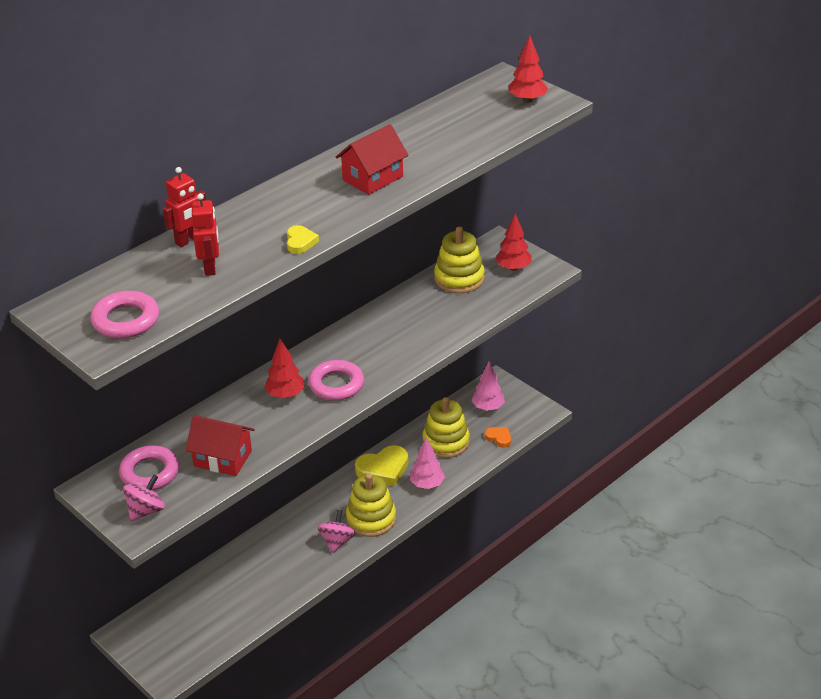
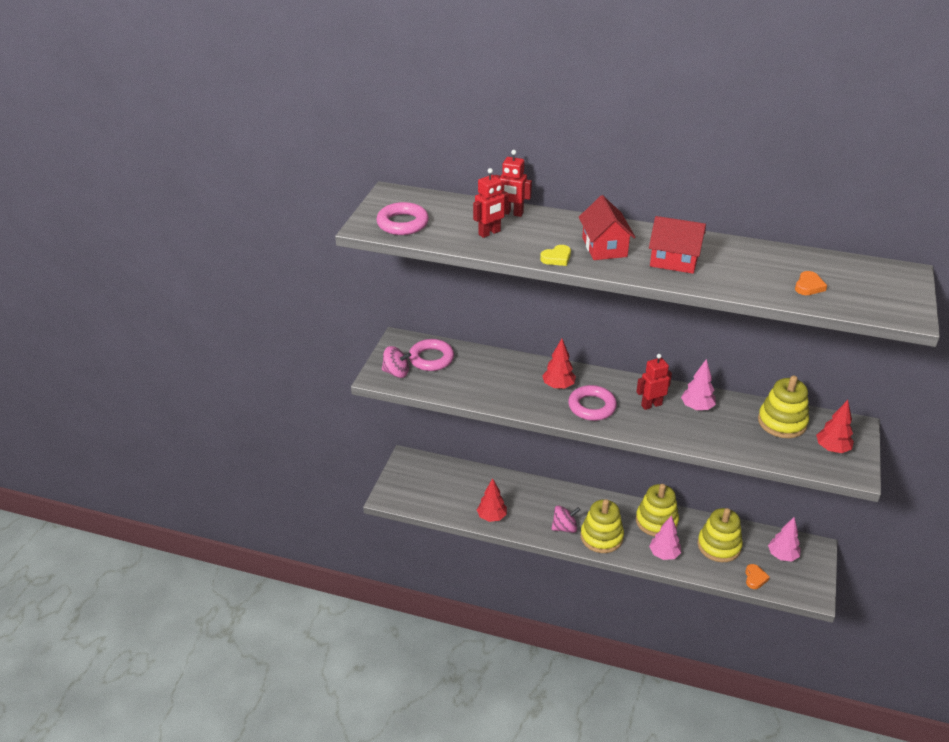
camera: 60 degrees right, 0 degrees up
(222, 458) = (470, 384): red house -> red house (604, 247)
(368, 345) = (651, 405): none -> red robot
(383, 469) = (656, 521): yellow heart -> yellow stacking toy
(397, 318) = (697, 407): none -> pink tree
(477, 128) = (808, 286): none -> orange heart
(527, 100) = (889, 298): red tree -> red tree (492, 517)

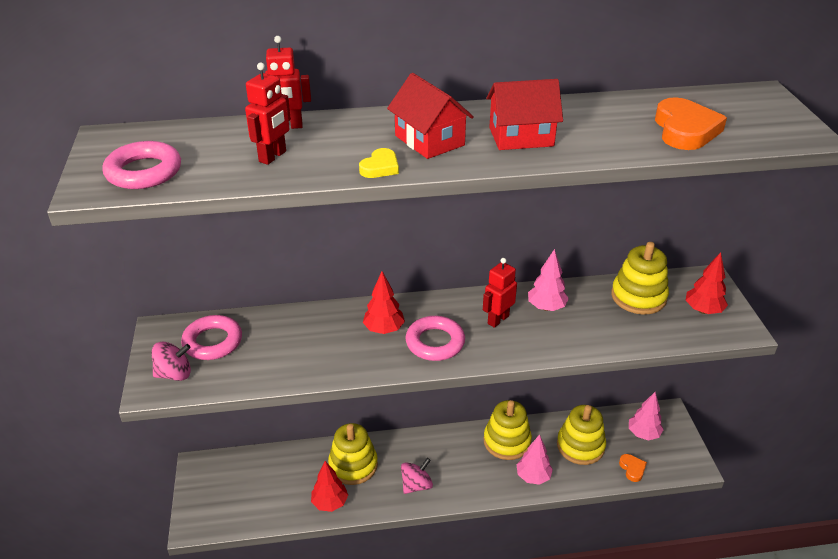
camera: 25 degrees left, 0 degrees up
(601, 537) = (460, 481): yellow stacking toy -> yellow stacking toy (353, 465)
(808, 286) = (685, 130): orange heart -> orange heart, size x1.85

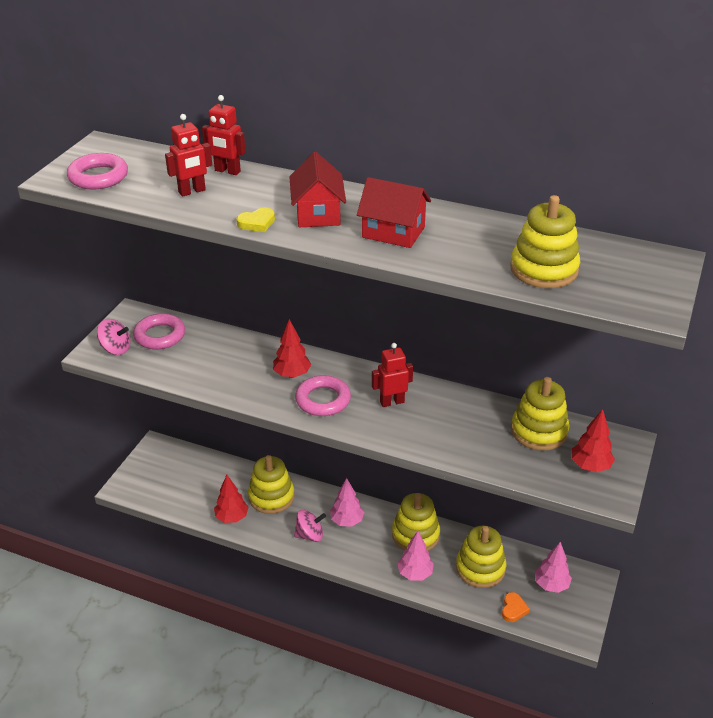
camera: 30 degrees right, 0 degrees up
(546, 307) = (444, 408): pink tree -> pink tree (347, 521)
(685, 130) = (544, 269): orange heart -> yellow stacking toy

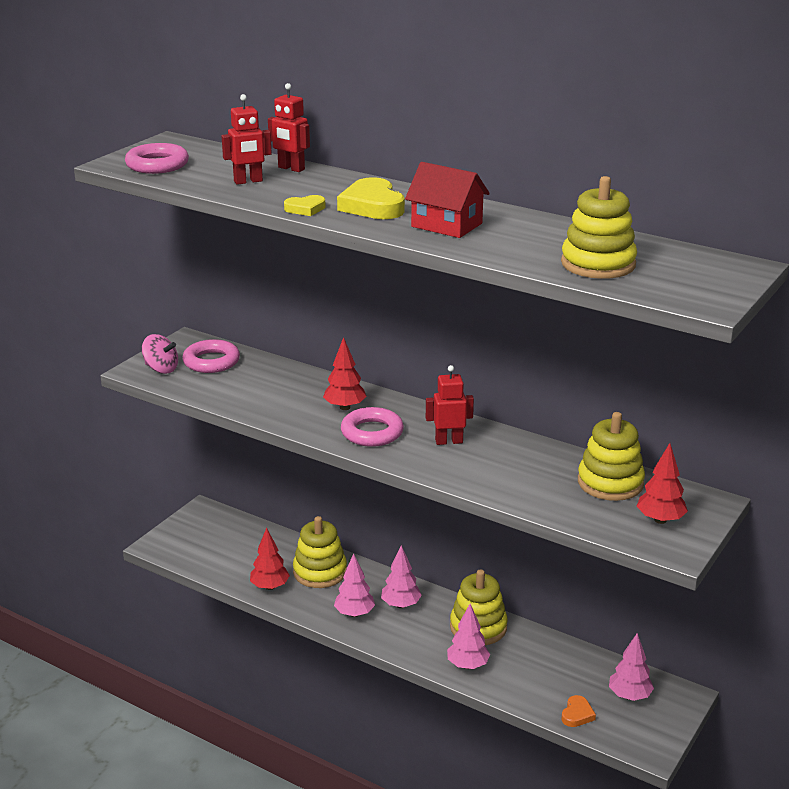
camera: 10 degrees right, 10 degrees down
(310, 535) = (354, 613): pink spinning top -> pink tree
(318, 213) = (372, 206): red house -> yellow heart
(480, 568) = (547, 669): yellow stacking toy -> none

